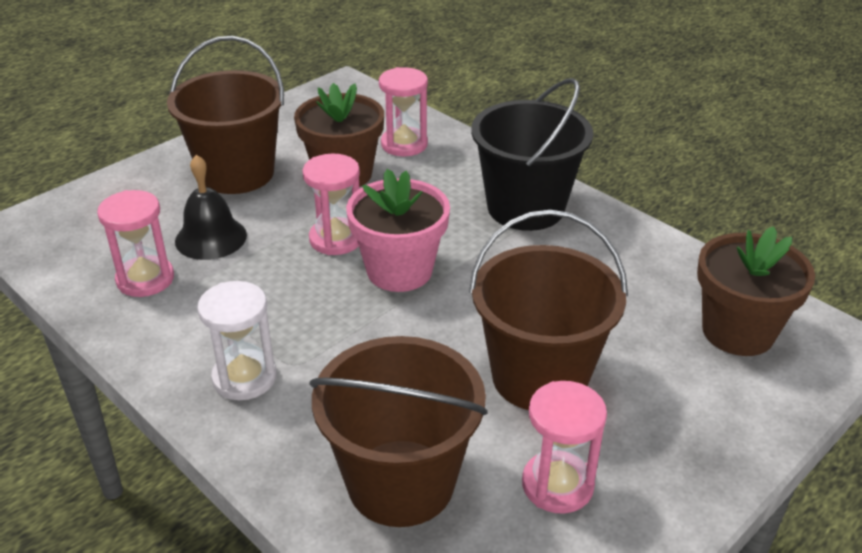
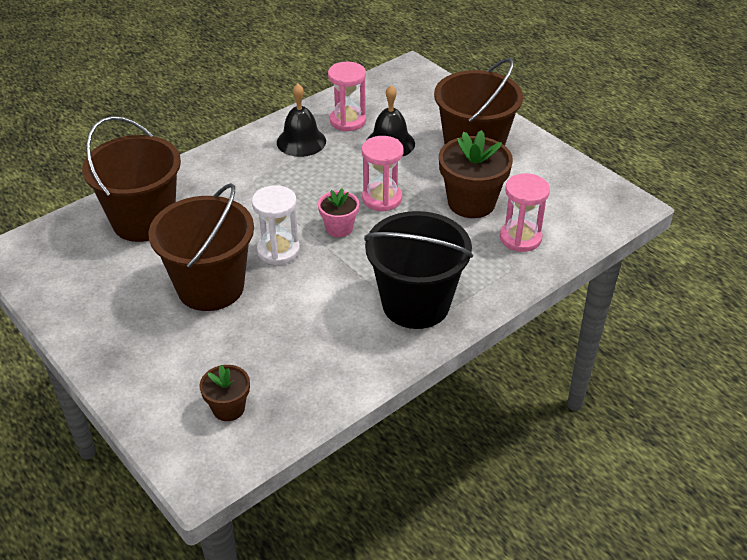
camera: 95 degrees right, 5 degrees up
(193, 322) = (301, 141): none -> black bell
(244, 378) = (246, 163): white hourglass -> white hourglass (278, 250)
(399, 271) = (339, 228): pink flower pot -> pink flower pot, size x0.55
(557, 485) = (117, 283): pink hourglass -> none
(738, 331) = (228, 408): brown flower pot -> brown flower pot, size x0.55

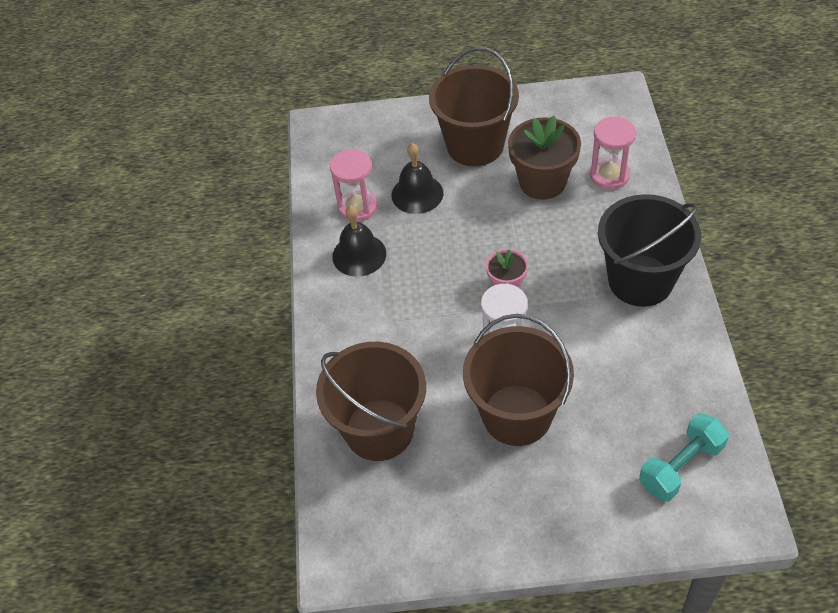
camera: 50 degrees left, 10 degrees up
(228, 408) = (681, 466): brown flower pot -> turquoise dumbbell
(382, 198) = (490, 237): pink hourglass -> none

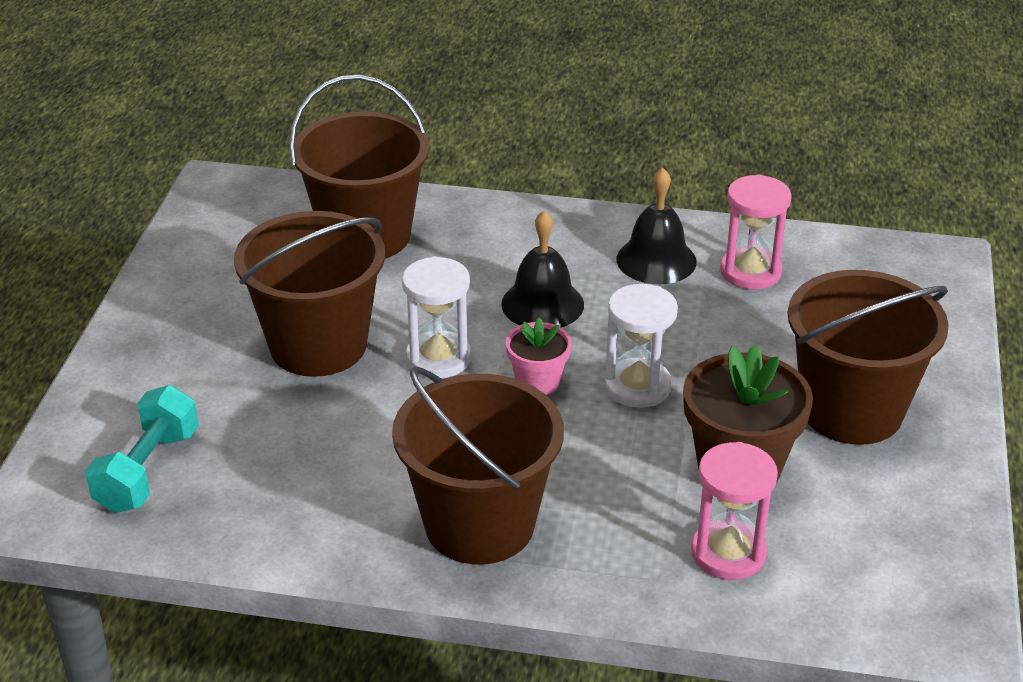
camera: 100 degrees right, 15 degrees down
(417, 194) = (758, 330): black bell -> black bell (542, 304)
(491, 237) = (637, 386): none -> white hourglass
(640, 280) = (479, 524): black bucket -> brown bucket
(681, 466) = (148, 471): turquoise dumbbell -> turquoise dumbbell turned 45 degrees clockwise

